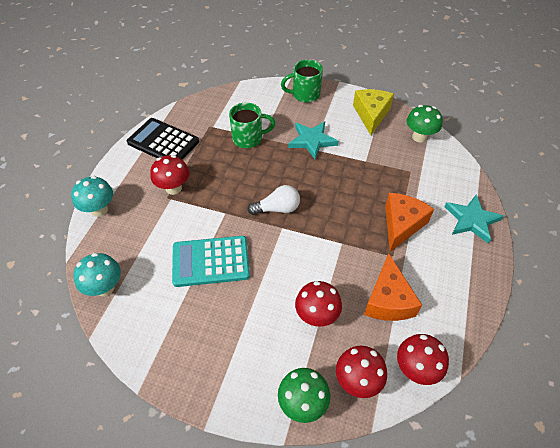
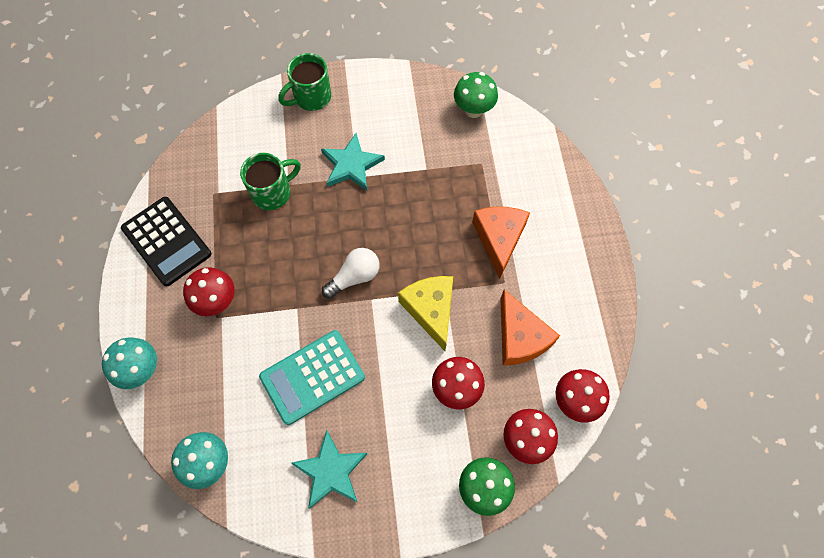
camera: 25 degrees left, 15 degrees up
(163, 142) = (167, 241): black calculator -> black calculator turned 135 degrees counterclockwise
(371, 115) = (405, 98): yellow cheese -> yellow cheese (430, 310)
(471, 220) = (569, 202): turquoise star -> turquoise star (331, 471)

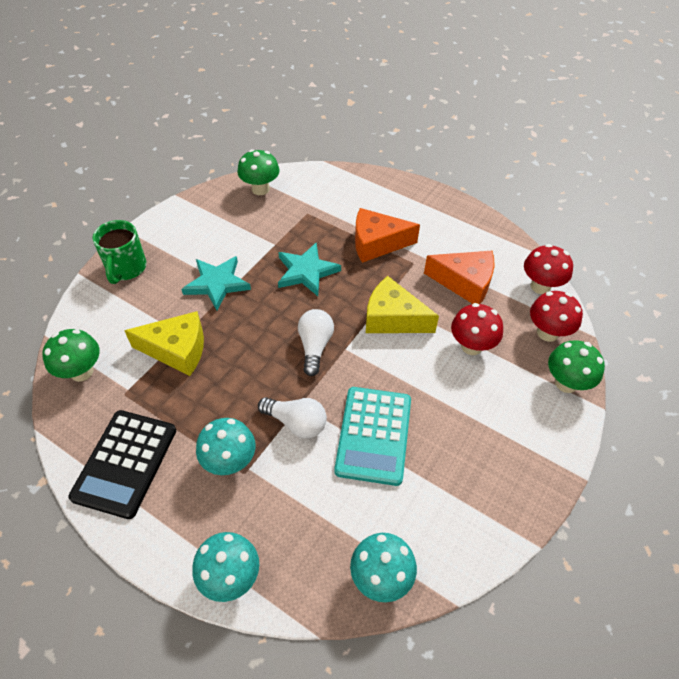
camera: 50 degrees left, 15 degrees down
(167, 241) = (125, 463): black calculator -> black calculator turned 105 degrees clockwise
(208, 154) = (81, 372): none -> green mushroom
(217, 301) = (230, 461): red mushroom -> turquoise mushroom
(273, 192) = (177, 350): green mug -> yellow cheese
(280, 317) = (296, 423): none -> white light bulb
(331, 471) = (470, 479): turquoise star -> turquoise star (306, 271)
(499, 239) = (377, 243): orange cheese -> orange cheese turned 45 degrees counterclockwise

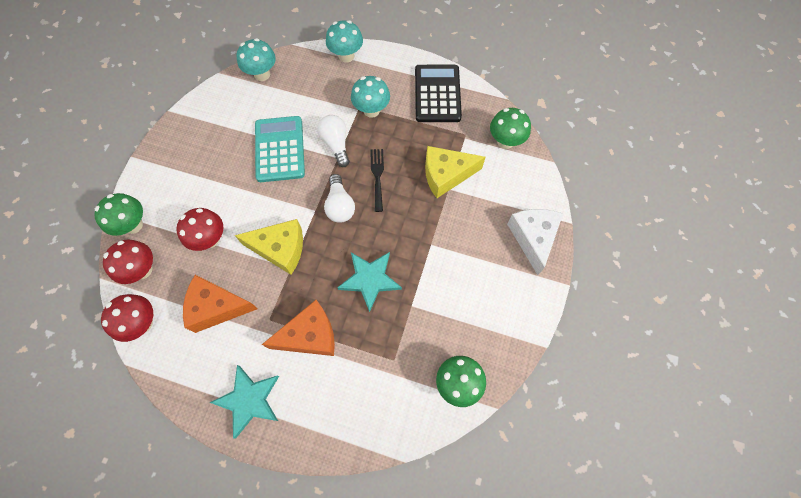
camera: 165 degrees right, 15 degrees up
(126, 268) = (533, 238): green mug -> white cheese
(217, 284) = (445, 244): turquoise star -> turquoise star (249, 400)
(259, 368) = (377, 176): none -> black fork
(296, 423) = (336, 144): white light bulb -> white light bulb turned 60 degrees clockwise

